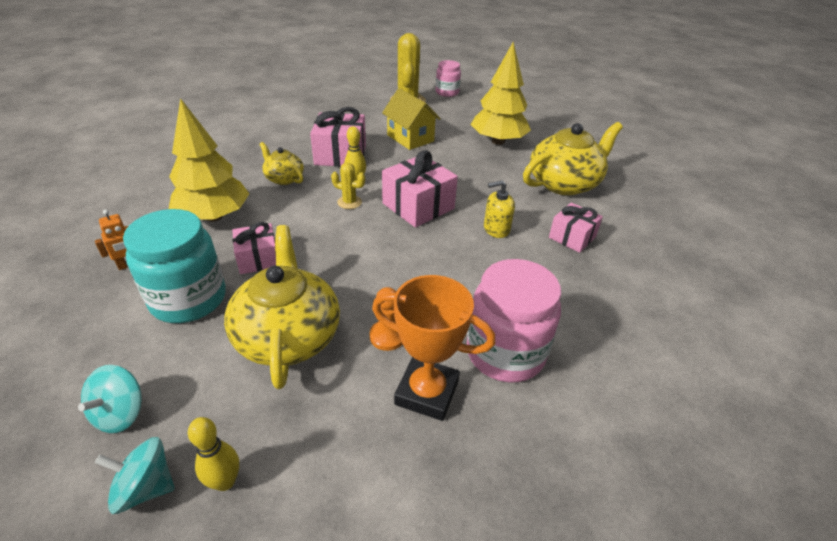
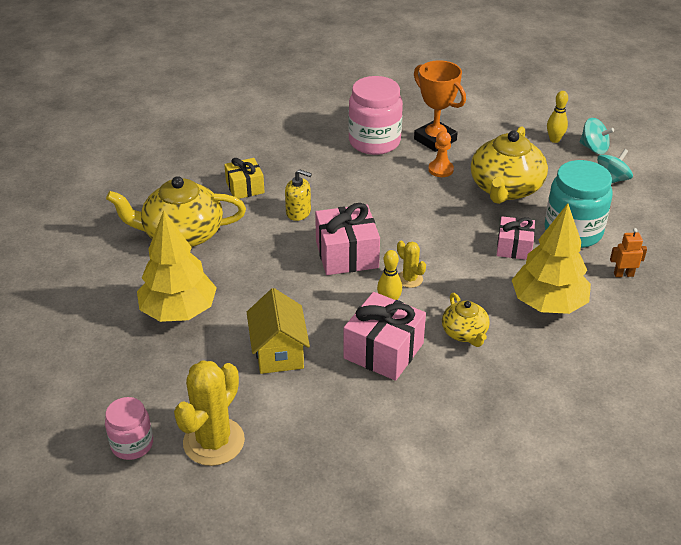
camera: 150 degrees left, 0 degrees up
(572, 237) = (245, 187): pink gift -> yellow gift

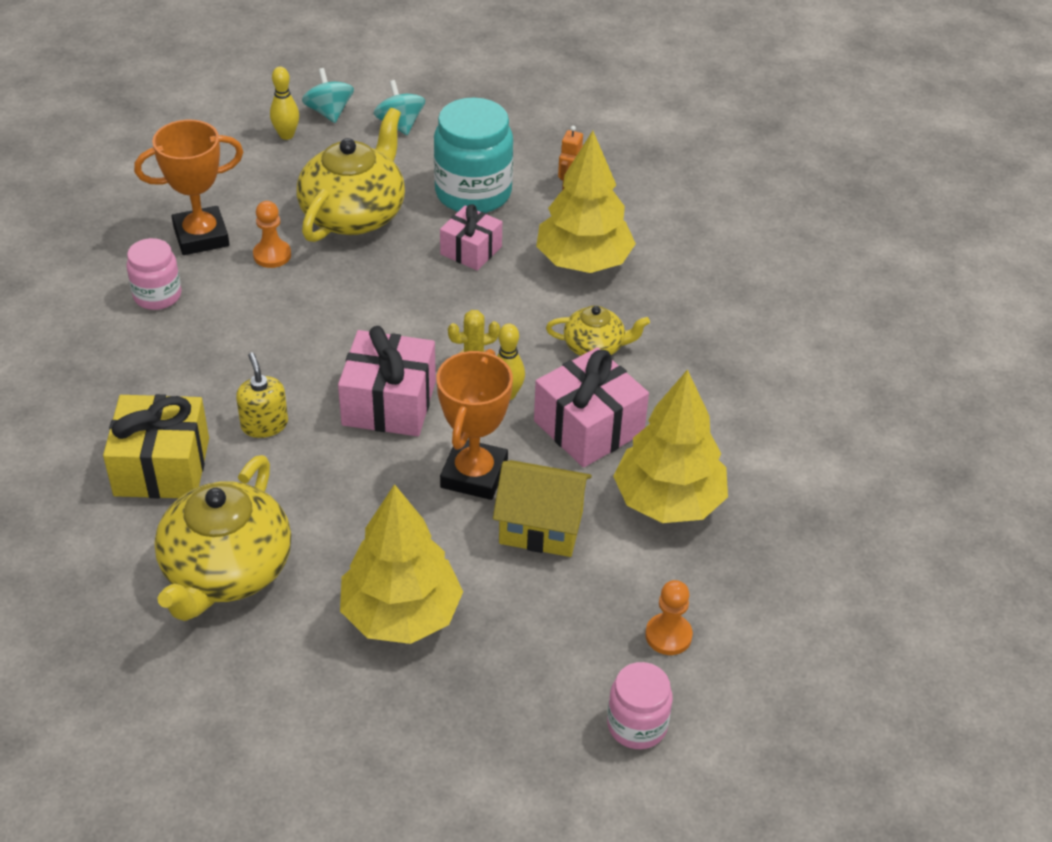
camera: 70 degrees left, 5 degrees up
(214, 441) = (668, 635): yellow cactus -> orange pawn
(245, 187) = (162, 467): yellow gift -> yellow gift, size x1.59
(298, 212) = (264, 424): yellow soap dispenser -> yellow soap dispenser turned 60 degrees counterclockwise
(308, 309) = (474, 474): none -> orange trophy
(337, 411) = (668, 501): none -> yellow tree
(374, 142) = (157, 295): pink jar -> pink jar, size x0.58
(505, 188) = (354, 214): yellow teapot -> yellow teapot turned 105 degrees counterclockwise
(593, 148) = (329, 112): turquoise spinning top -> turquoise spinning top turned 75 degrees counterclockwise

